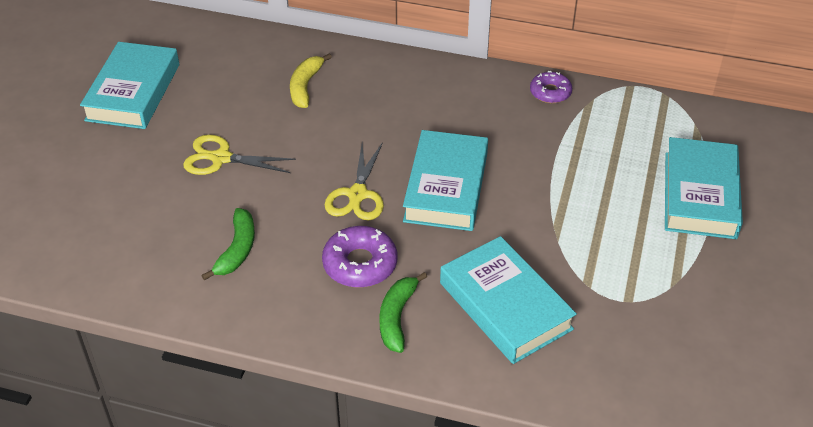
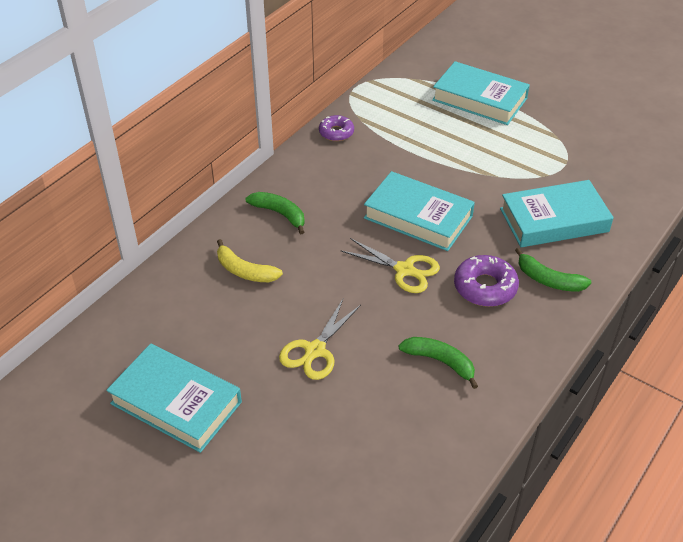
camera: 70 degrees left, 0 degrees up
(396, 87) = (280, 214): none -> green banana

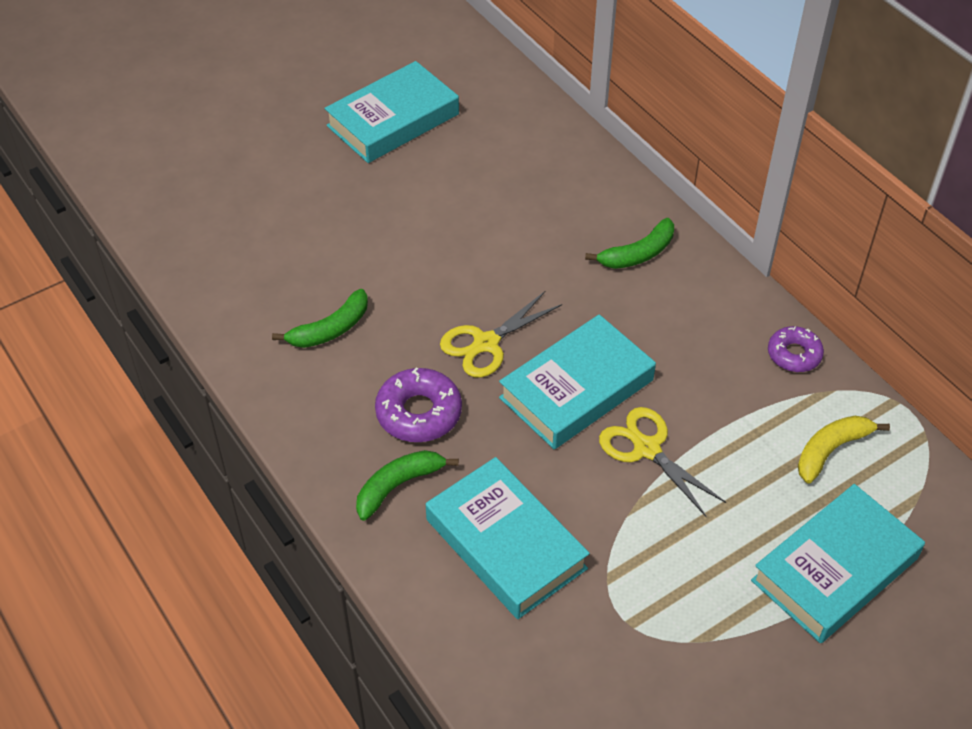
camera: 110 degrees right, 5 degrees up
(245, 271) = (551, 202): yellow banana -> yellow banana (831, 450)
(315, 351) = (403, 231): yellow scissors -> yellow scissors (646, 448)
(554, 220) = (505, 544): turquoise book -> turquoise book turned 45 degrees counterclockwise

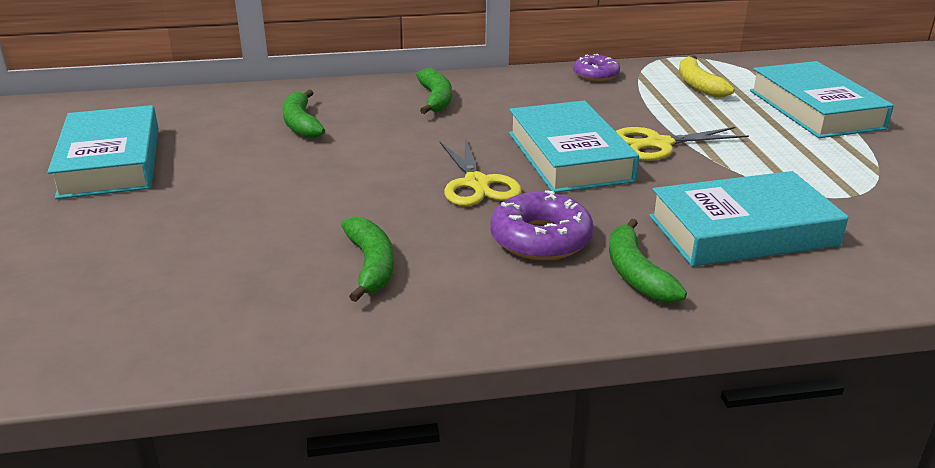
camera: 65 degrees left, 20 degrees down
(525, 189) = (301, 124): none -> green banana

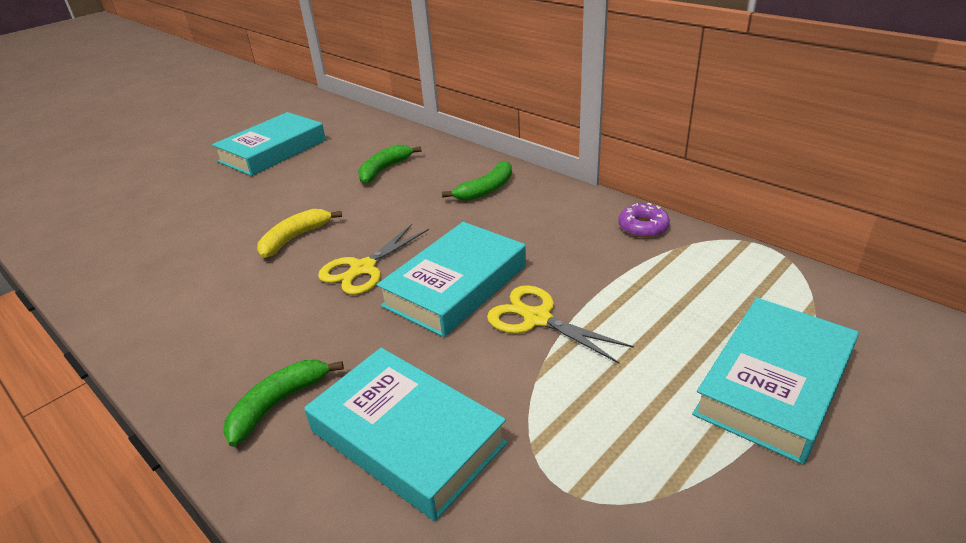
camera: 55 degrees right, 5 degrees up
(371, 265) = (210, 285): green banana -> none
(540, 239) = (300, 334): purple donut -> none
(698, 85) = (712, 286): yellow banana -> yellow banana (295, 238)

